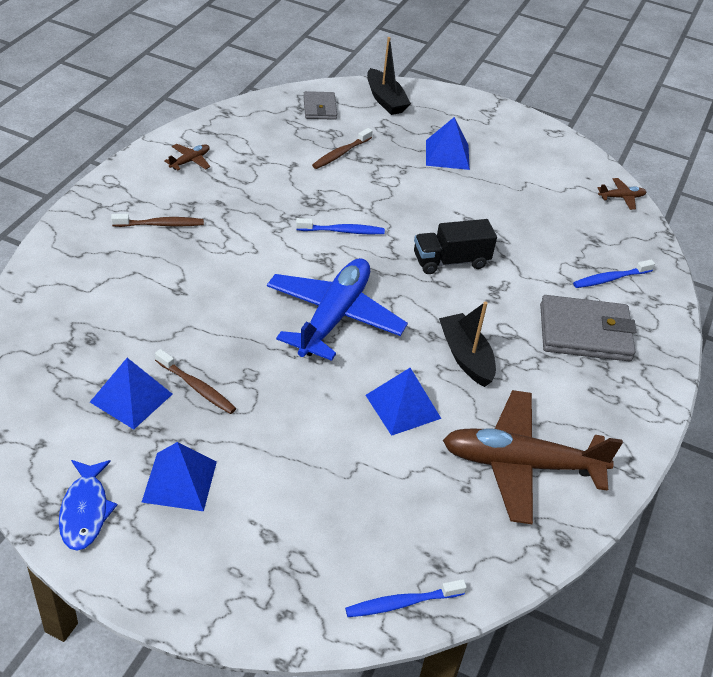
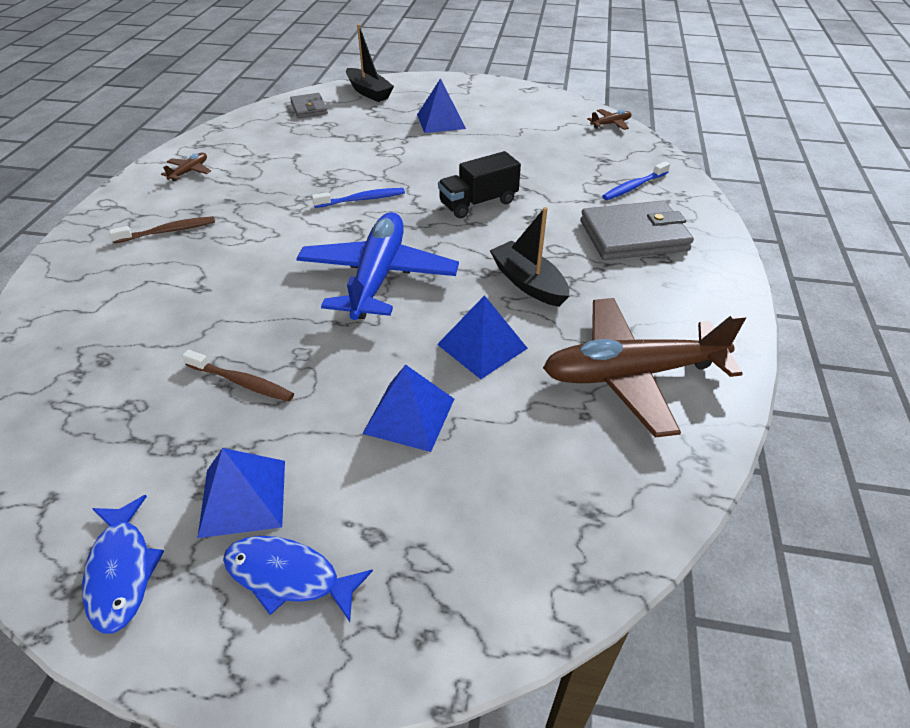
camera: 10 degrees left, 0 degrees up
(131, 397) = (163, 413): blue pyramid -> blue pyramid (409, 415)
(201, 547) = (289, 576): none -> blue fish
(341, 153) = (340, 138): brown toothbrush -> none
(402, 603) = (567, 575): blue toothbrush -> none

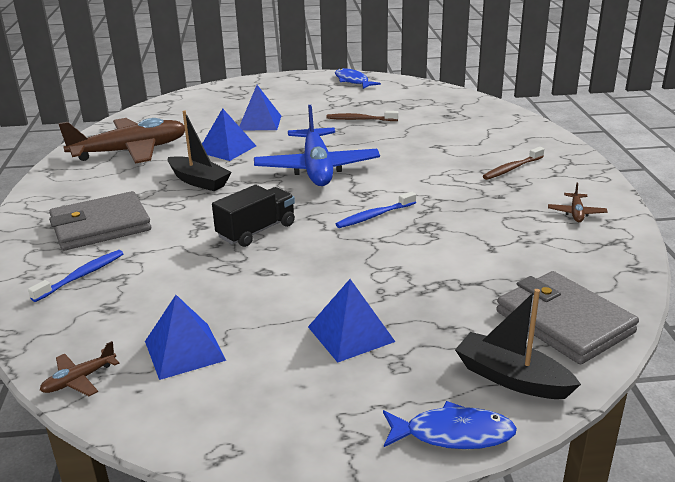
camera: 165 degrees right, 15 degrees down
(243, 497) = (322, 97): blue pyramid -> blue pyramid (184, 350)
(289, 576) = (287, 88): blue fish -> blue fish (453, 434)
(309, 108) = (564, 322): grey wallet -> grey wallet, size x1.78

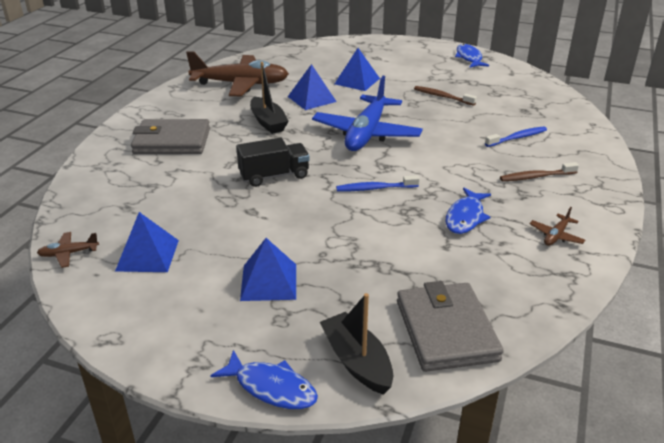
camera: 25 degrees right, 5 degrees up
(81, 276) = (129, 177): blue toothbrush -> blue toothbrush (517, 138)
(484, 219) = (465, 217): none -> blue fish

